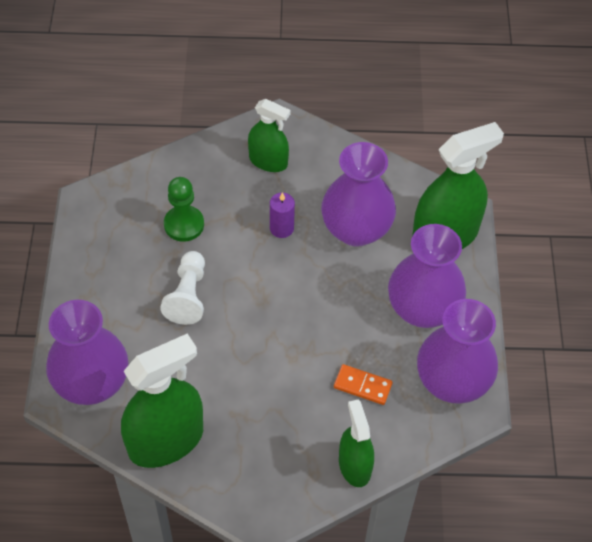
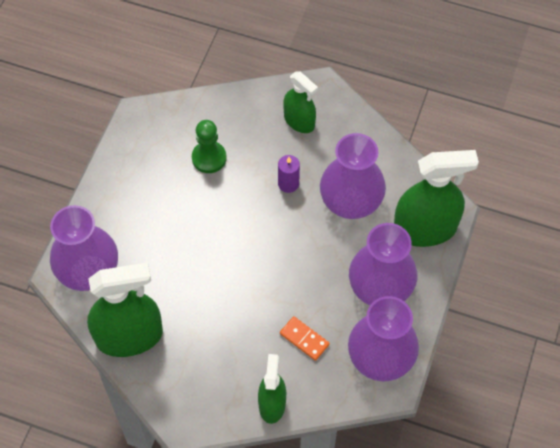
camera: 20 degrees right, 5 degrees up
(188, 296) = (190, 220): white pawn -> none

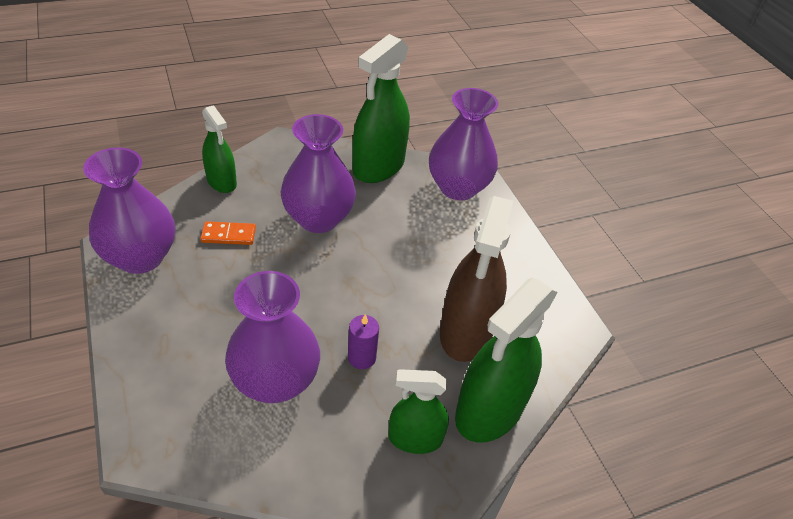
camera: 135 degrees right, 15 degrees down
(209, 158) = (466, 331): green pawn -> brown spray bottle
(380, 288) = (180, 314): purple vase -> purple vase (318, 218)
(425, 229) = (162, 405): green spray bottle -> green spray bottle (489, 410)

